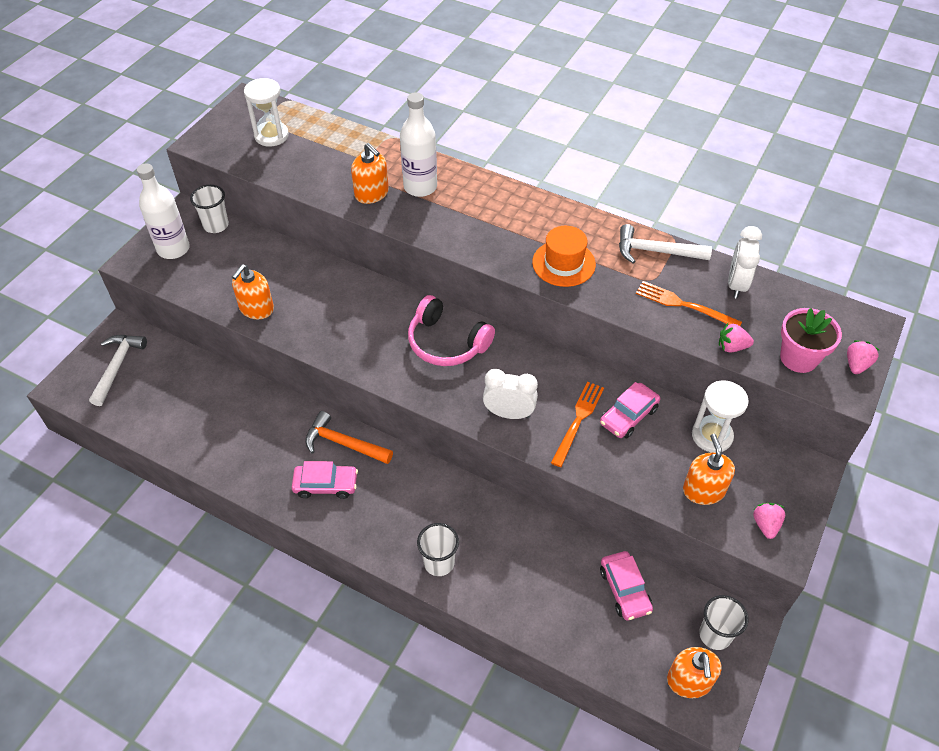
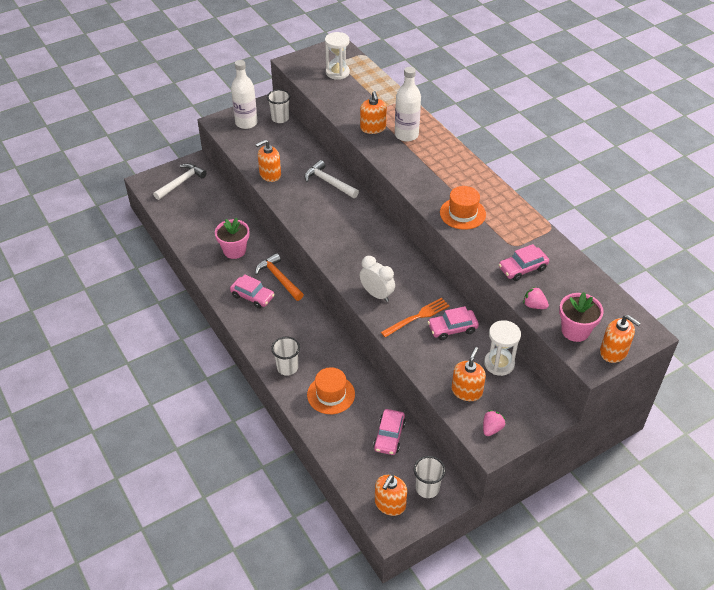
camera: 30 degrees right, 5 degrees down
(258, 431) = (234, 250): none -> pink flower pot
(447, 343) = (369, 239): pink headphones -> none
(518, 571) = (331, 394): none -> orange hat
(656, 251) = (531, 230): white hammer -> white hammer (329, 182)
(683, 305) = (522, 268): orange fork -> pink car
(736, 284) = (571, 271): white clock -> none
(856, 365) = (613, 352): pink strawberry -> orange soap dispenser

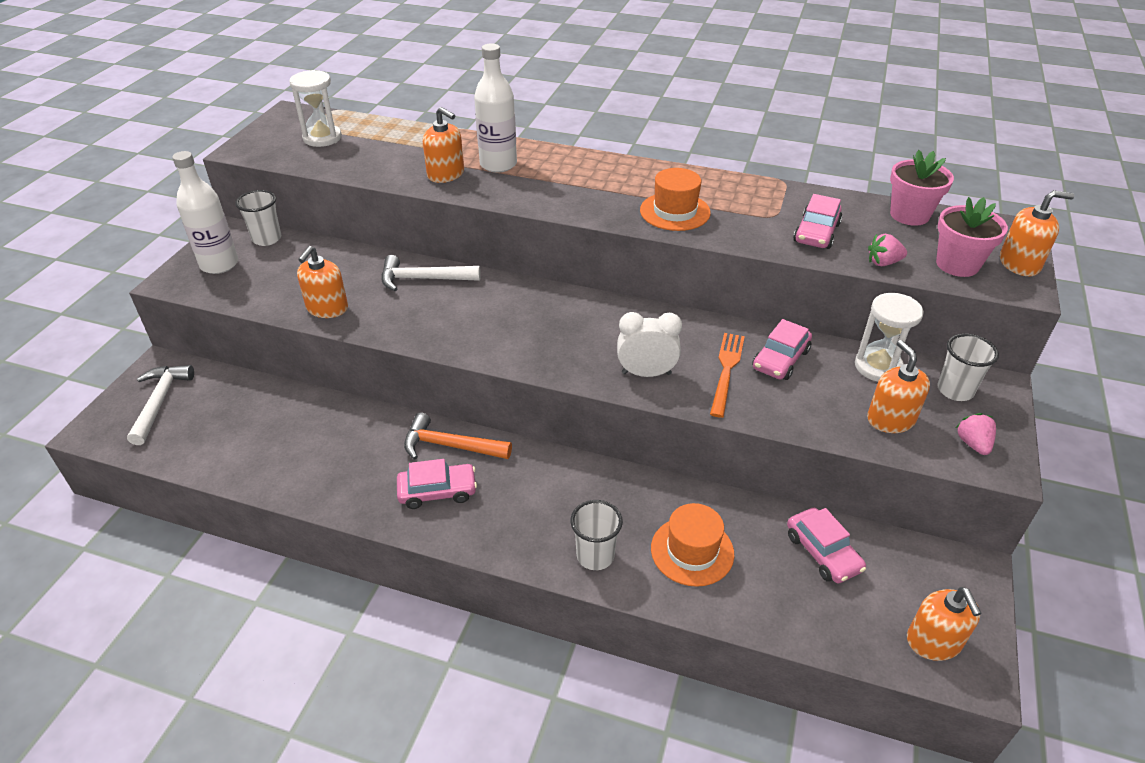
camera: 40 degrees left, 5 degrees down
(234, 250) = (344, 447): pink flower pot -> pink flower pot (909, 215)
(427, 488) = (943, 585): white cup -> white cup (955, 390)

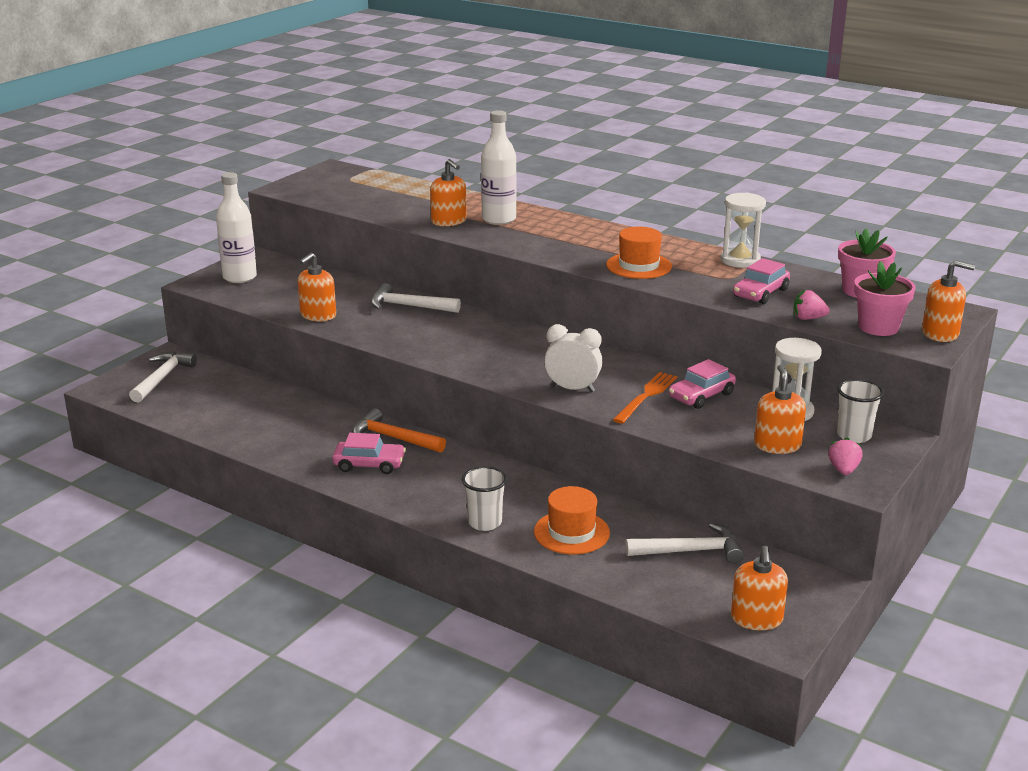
camera: 15 degrees right, 15 degrees down
(267, 239) = (286, 265): white cup -> none
(322, 138) = (354, 187): white hourglass -> white hourglass (740, 260)
(823, 552) = (690, 551): pink car -> white hammer

